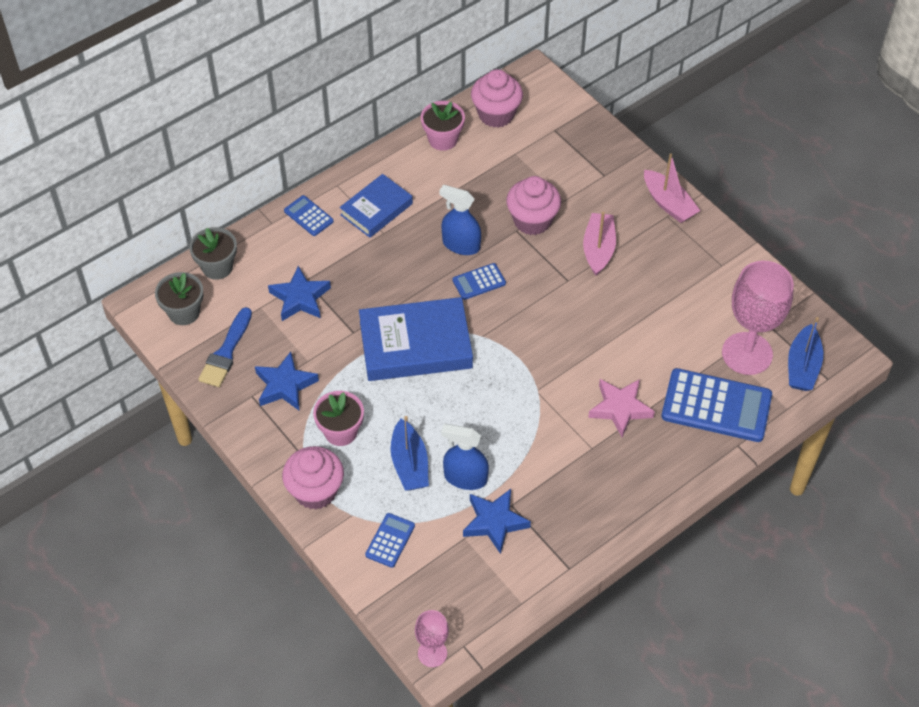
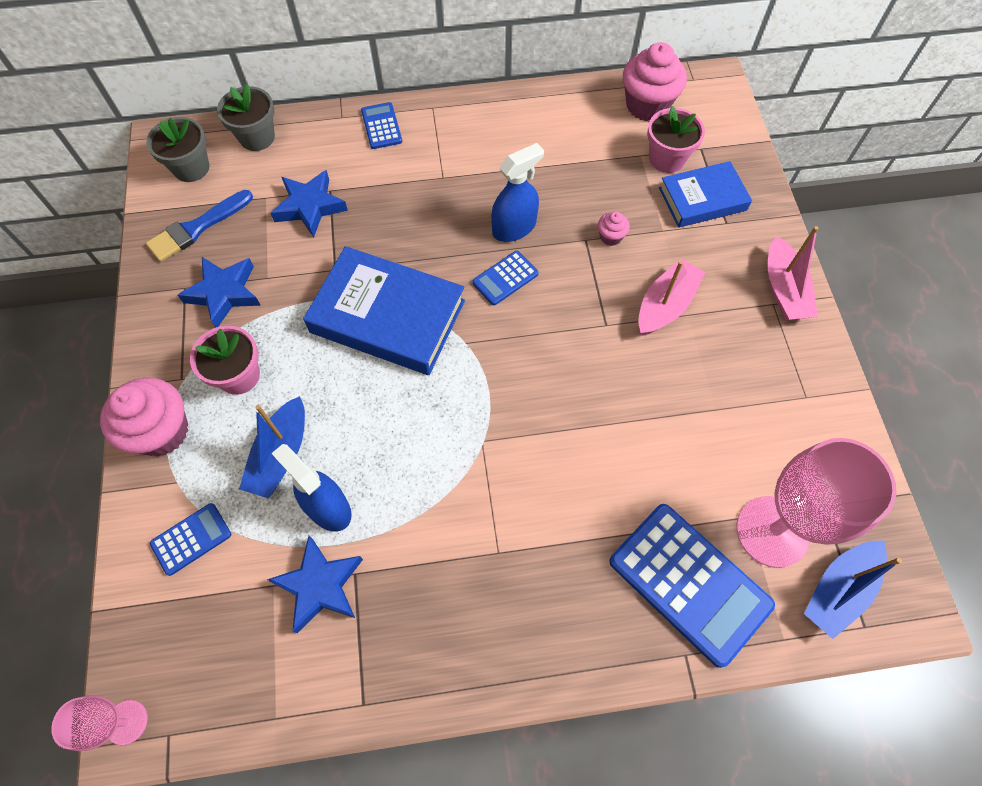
camera: 30 degrees right, 10 degrees up
(376, 209) = (453, 149): blue book -> blue book (702, 199)
(443, 139) = (572, 107): pink flower pot -> pink flower pot (667, 159)
(461, 245) = (514, 227): blue spray bottle -> blue spray bottle turned 90 degrees clockwise
(479, 282) = (505, 278): blue calculator -> blue calculator turned 45 degrees counterclockwise
(532, 220) = (610, 237): pink cupcake -> pink cupcake, size x0.46
(620, 408) = (565, 519): pink star -> none

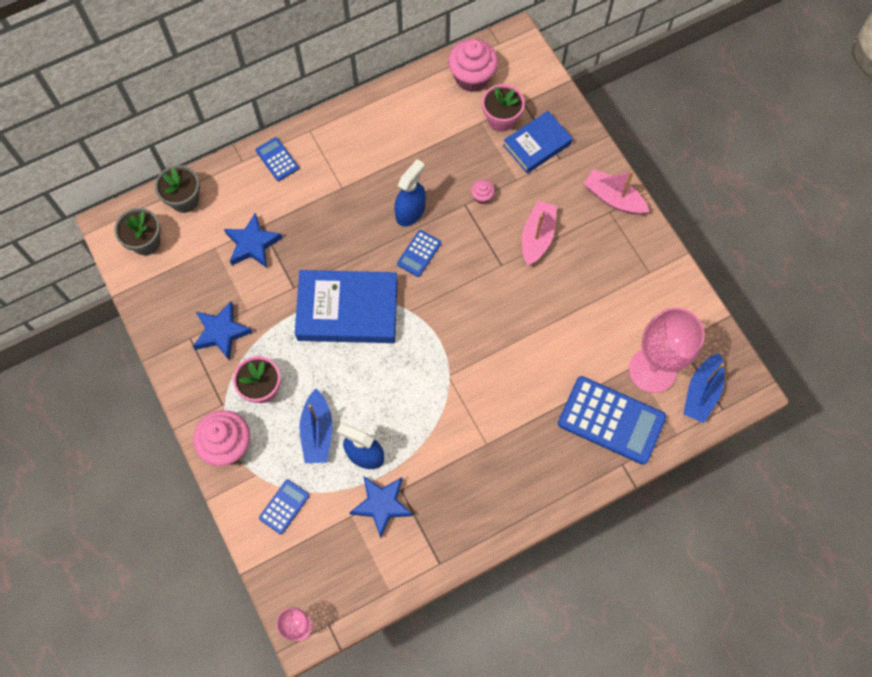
camera: 20 degrees left, 5 degrees up
(197, 228) = (175, 289): blue brush -> none
(783, 290) = (613, 198): pink boat -> pink boat turned 150 degrees clockwise

